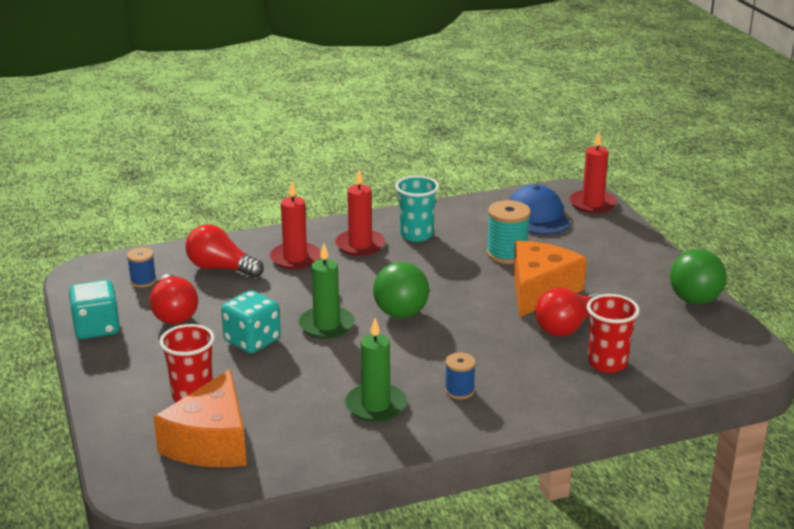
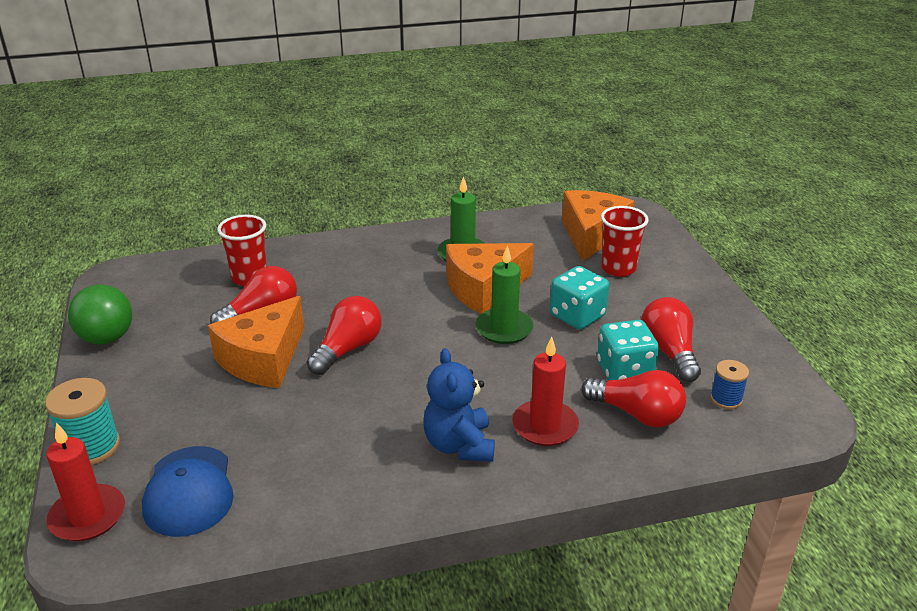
camera: 175 degrees left, 5 degrees up
(97, 328) = (743, 338): turquoise dice -> turquoise dice (624, 371)
(349, 364) = (483, 288): none -> orange cheese
(360, 245) = (459, 445): red candle -> blue teddy bear
(401, 313) = (425, 338): green ball -> none
(416, 235) = (378, 461): turquoise cup -> none
(459, 391) = (390, 262): blue spool -> none
(469, 301) = (348, 349): none -> red light bulb
(507, 254) = (272, 417): turquoise spool -> turquoise spool (91, 447)

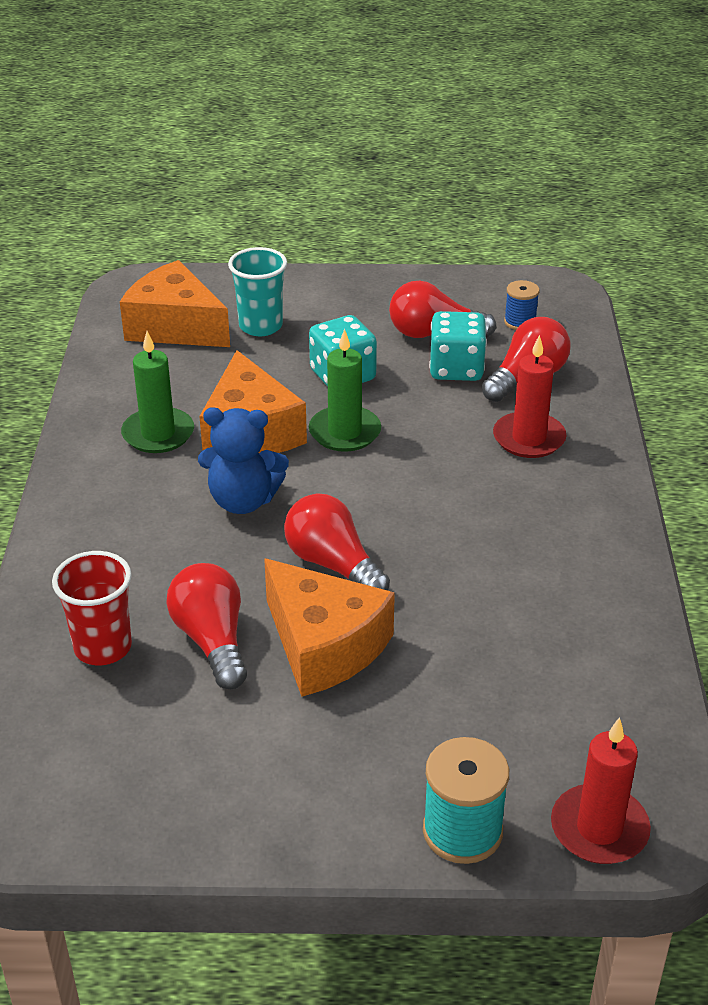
camera: 75 degrees left, 5 degrees up
(107, 338) = (195, 823): green ball -> none
(189, 491) = (572, 729): blue cap -> none
(459, 445) = (544, 502): blue teddy bear -> blue teddy bear (243, 501)
(618, 268) = (260, 326): red cup -> turquoise cup

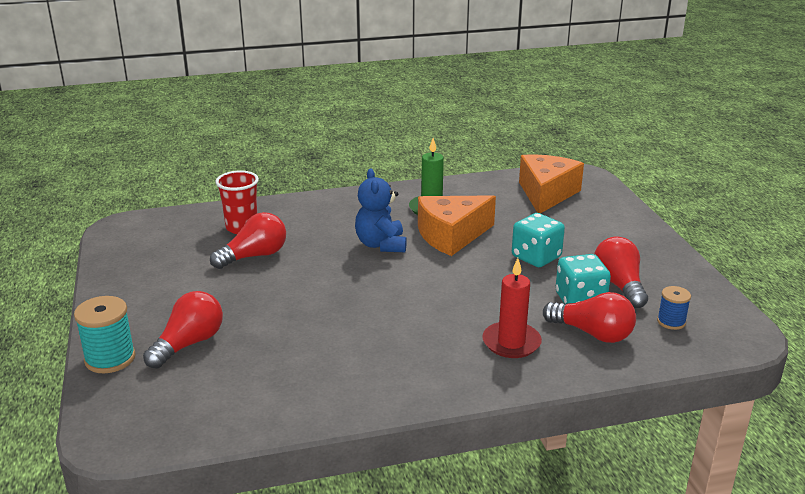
camera: 75 degrees right, 10 degrees down
(260, 326) = (571, 220): turquoise cup -> none
(324, 646) = (258, 291): orange cheese -> none
(333, 564) = (333, 283): red light bulb -> red light bulb (189, 344)
(345, 432) = (471, 267): green candle -> none
(599, 828) = (111, 412): red candle -> none

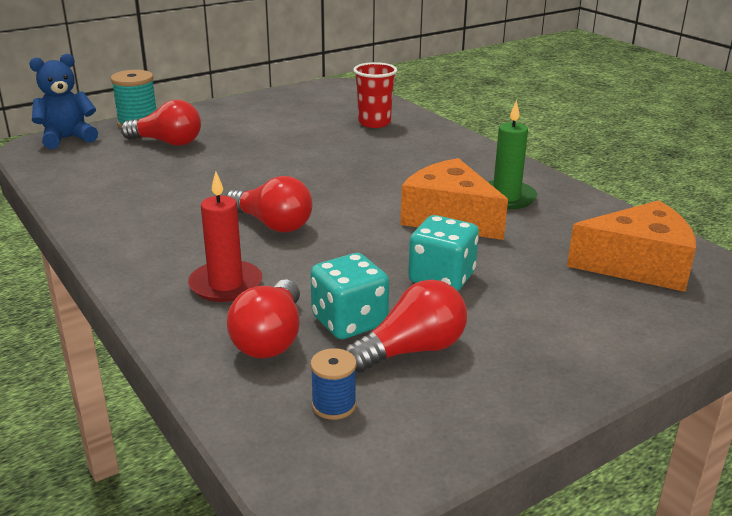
camera: 70 degrees right, 0 degrees up
(254, 256) = (325, 137): red light bulb -> red light bulb (272, 224)
(381, 245) = (394, 185): blue teddy bear -> blue teddy bear (67, 138)

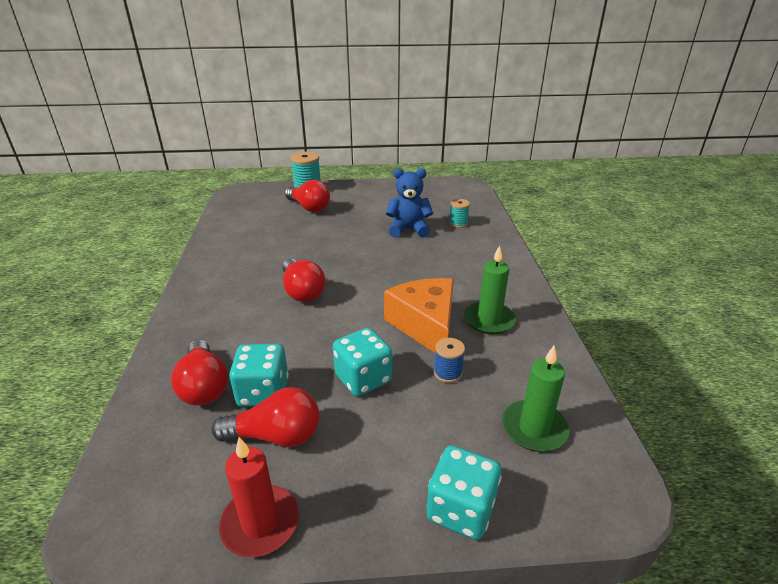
camera: 30 degrees right, 5 degrees up
(67, 138) = (258, 191): blue teddy bear -> blue teddy bear (408, 229)
(226, 284) = (225, 331): red candle -> red candle (260, 523)
(270, 338) = (204, 386): red light bulb -> red light bulb turned 60 degrees counterclockwise
(334, 405) = (180, 460): blue spool -> blue spool (447, 373)
(374, 123) = (458, 223): red cup -> turquoise spool
(638, 265) = (534, 428): orange cheese -> green candle
(646, 339) = (461, 509): none -> turquoise dice

